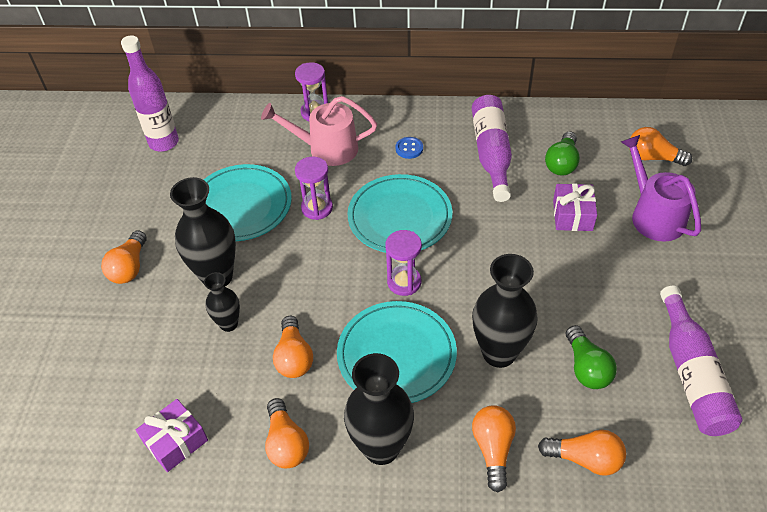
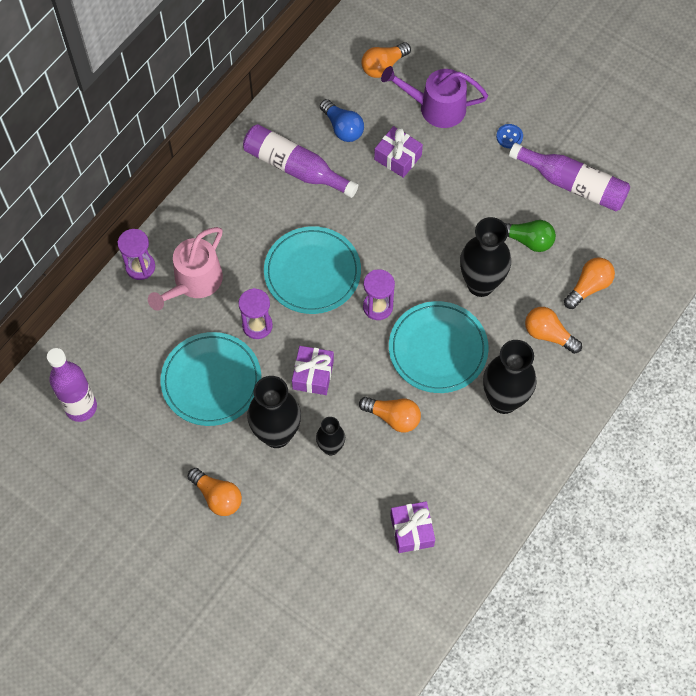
camera: 60 degrees left, 15 degrees up
(286, 443) = (461, 458): orange light bulb -> none
(296, 271) = (313, 374): none -> purple gift
(409, 148) = (243, 222): blue button -> blue button (509, 137)
(562, 163) = (342, 128): green light bulb -> blue light bulb

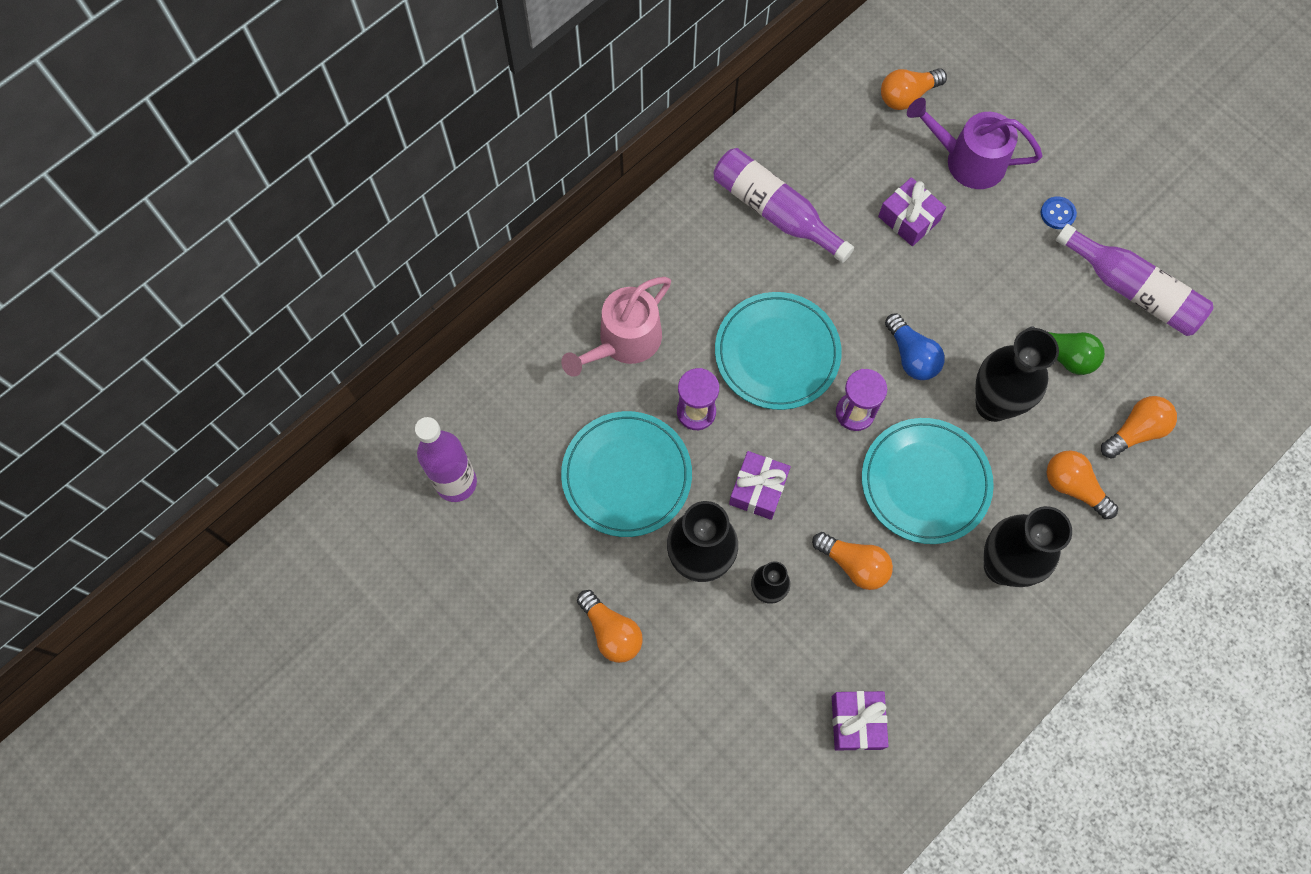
camera: 10 degrees right, 5 degrees up
(140, 267) = (559, 310): purple hourglass -> none
(342, 128) = (843, 169): blue light bulb -> blue light bulb (911, 356)

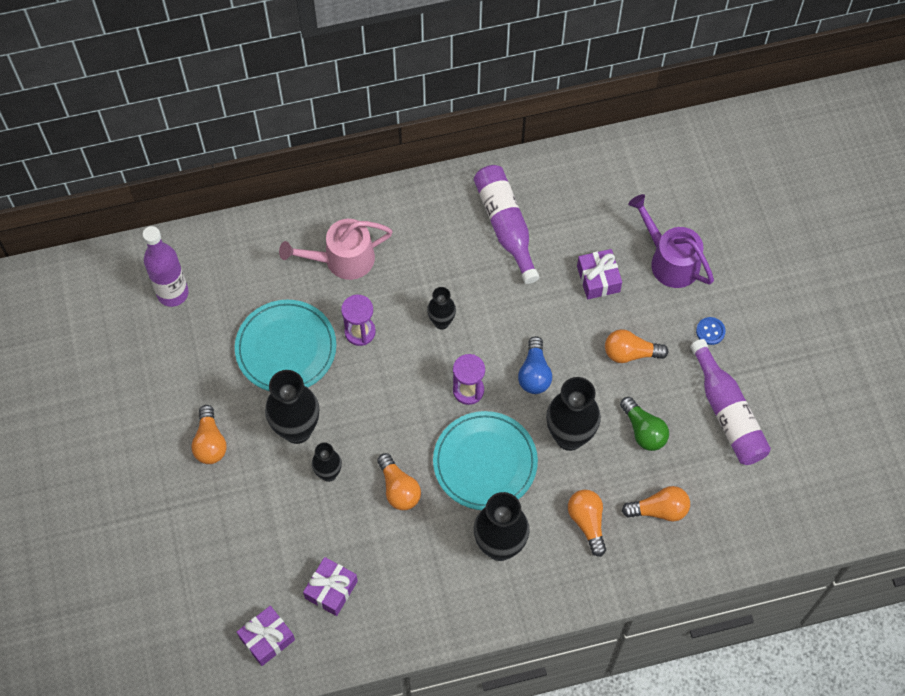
camera: 30 degrees right, 5 degrees down
(758, 489) = (367, 405): purple gift -> purple gift (267, 638)
(777, 353) = (441, 322): turquoise plate -> black vase
(907, 96) = (657, 193): orange light bulb -> orange light bulb (630, 353)

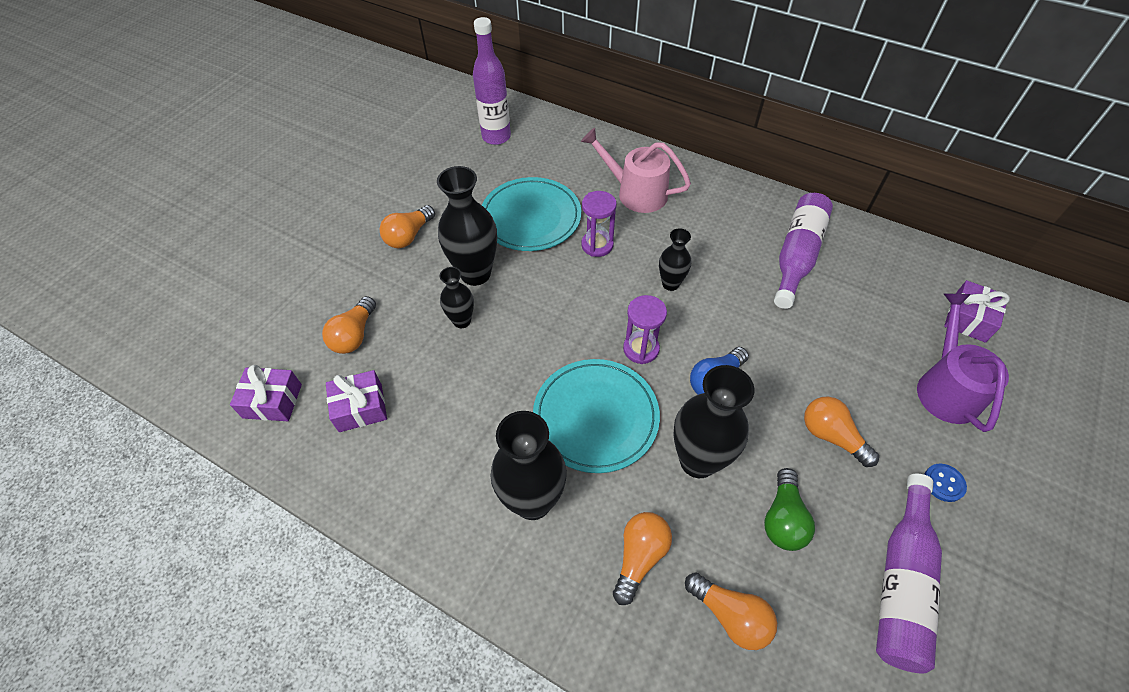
camera: 45 degrees right, 10 degrees down
(399, 489) = (501, 377): orange light bulb -> orange light bulb (354, 335)
(598, 279) = (851, 351): purple gift -> purple gift (968, 319)

